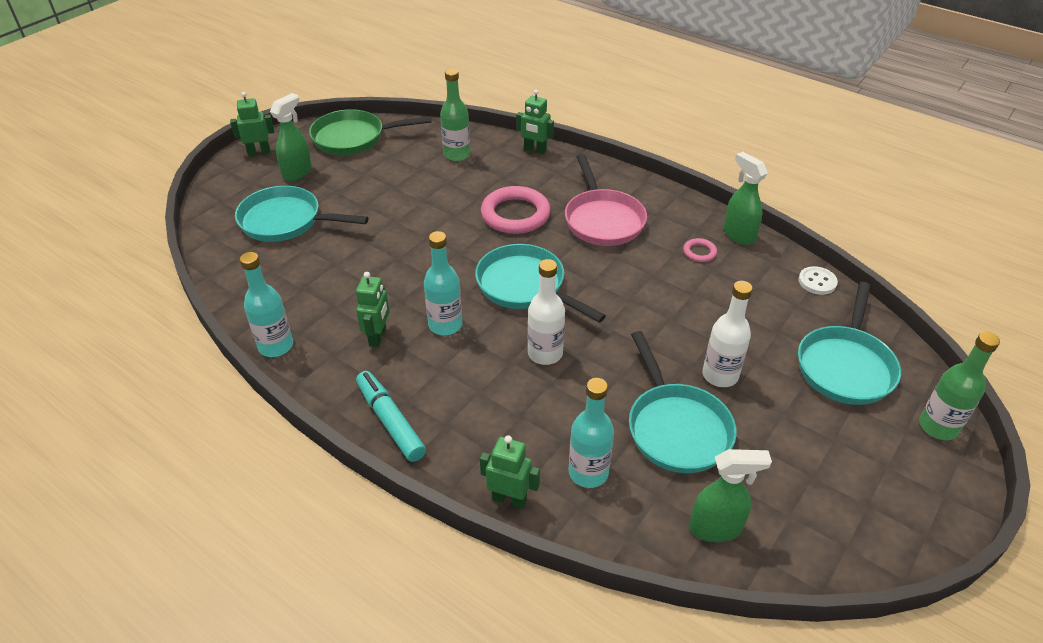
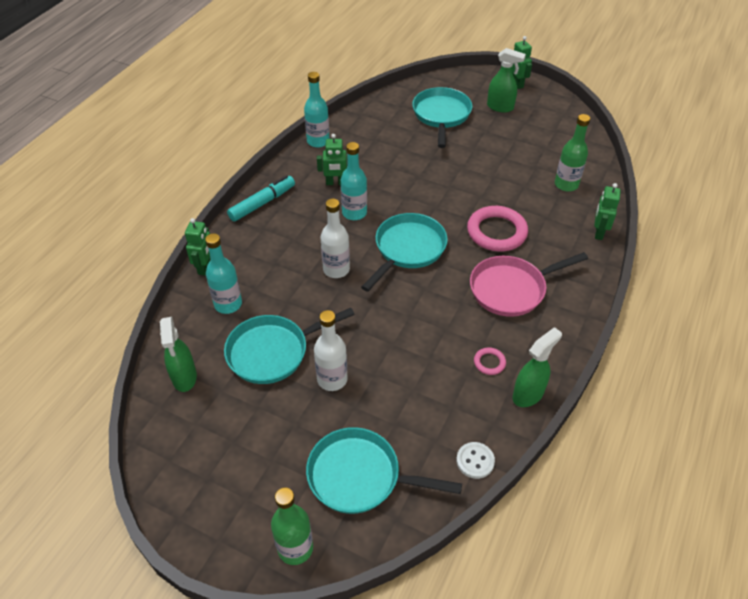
camera: 80 degrees right, 5 degrees up
(353, 138) = (559, 124): green pan -> none

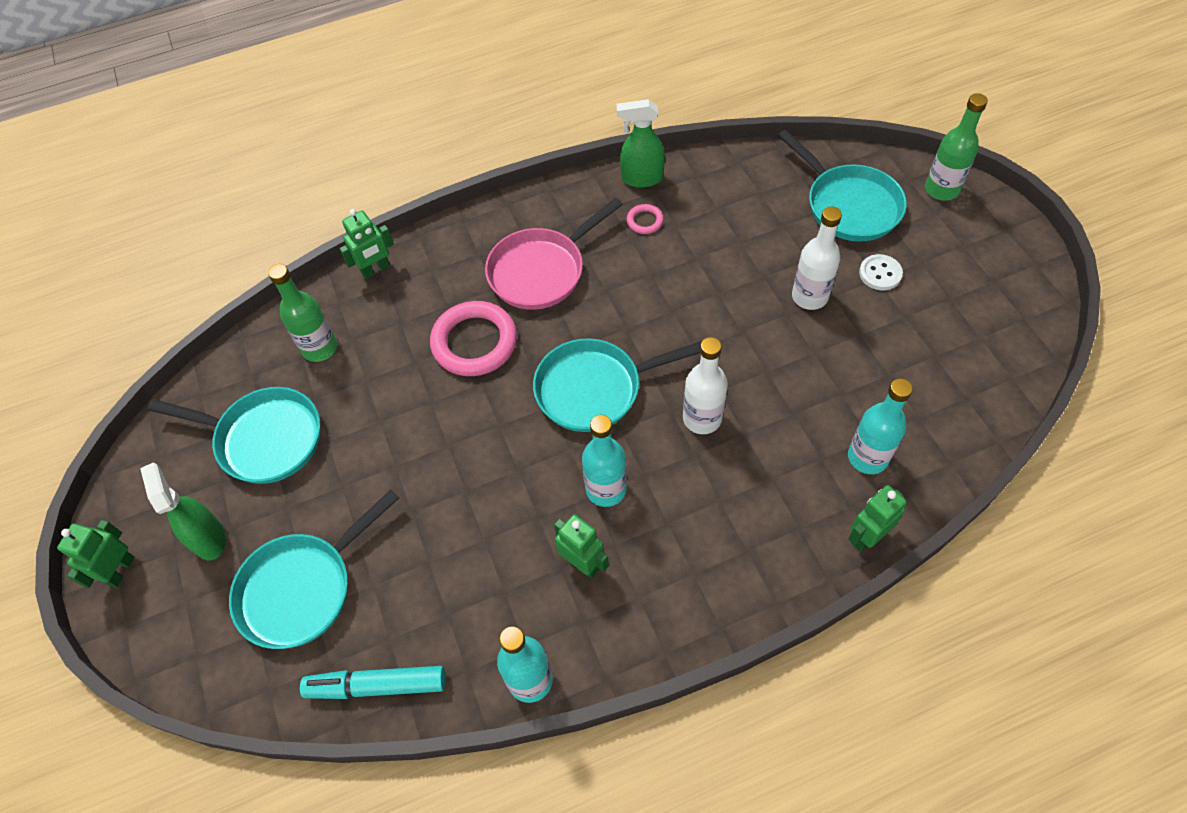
camera: 135 degrees left, 10 degrees up
(184, 377) = (969, 394): green spray bottle -> none
(262, 203) = (715, 601): turquoise marker -> turquoise marker (377, 686)
(273, 352) = (851, 363): turquoise pan -> turquoise pan (264, 439)
(475, 461) = (741, 162): white button -> white button (880, 273)
(511, 289) = (541, 271): pink pan -> pink pan turned 120 degrees clockwise

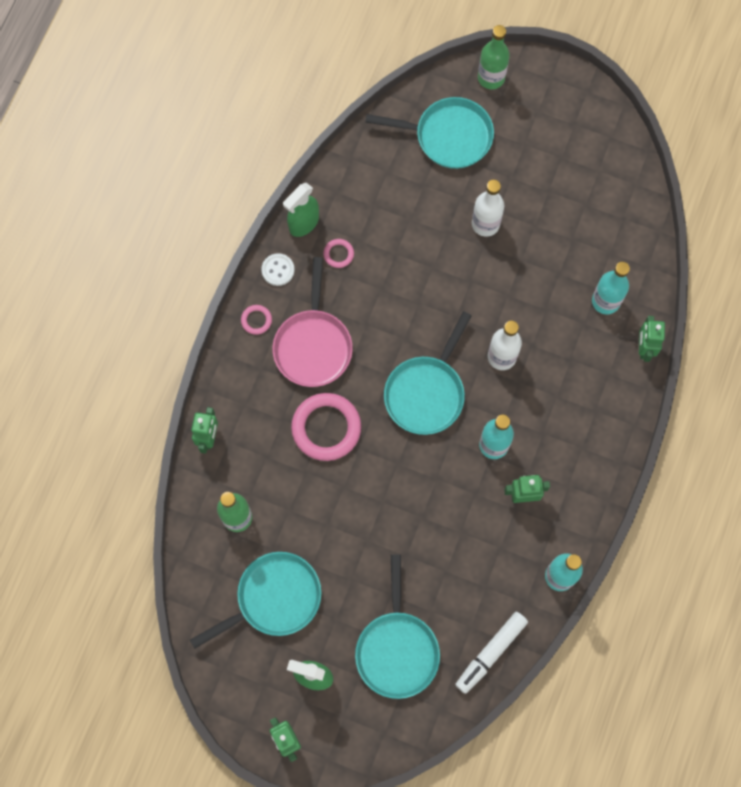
camera: 50 degrees left, 15 degrees up
(377, 686) = (491, 653): turquoise marker -> white marker
(518, 217) = (256, 320): none -> pink ring
(880, 273) = (509, 173): white button -> white button (278, 270)

